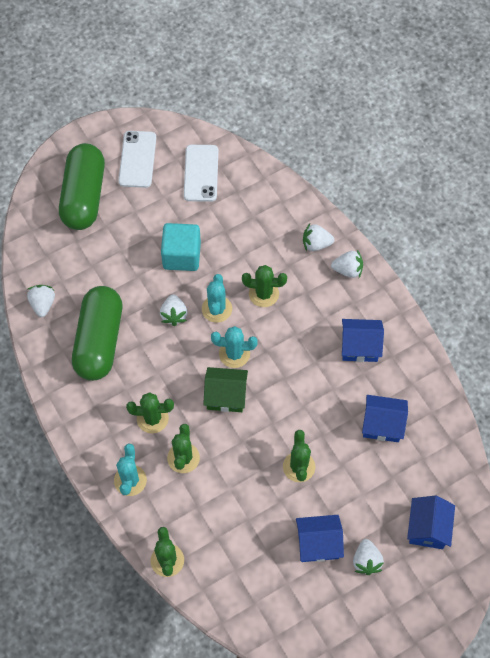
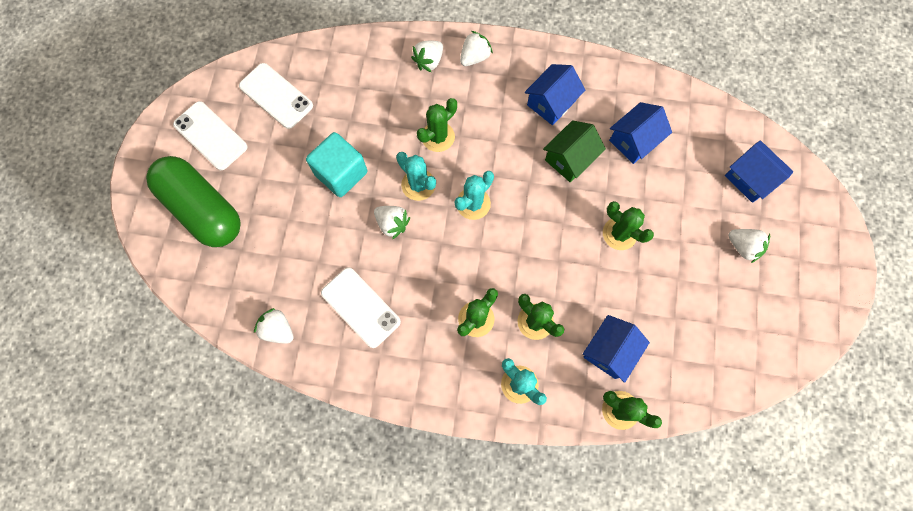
camera: 50 degrees left, 10 degrees up
(99, 341) = (360, 307): green capsule -> white phone
(226, 396) = (506, 241): green house -> green house (570, 159)
(318, 543) = (699, 272): blue house -> blue house (609, 351)

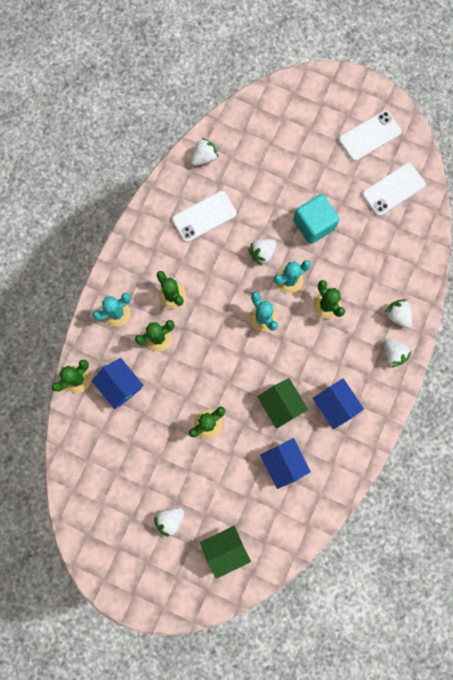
camera: 105 degrees right, 5 degrees up
(202, 209) = (310, 121): green capsule -> none
(750, 178) = (225, 549): blue house -> green house

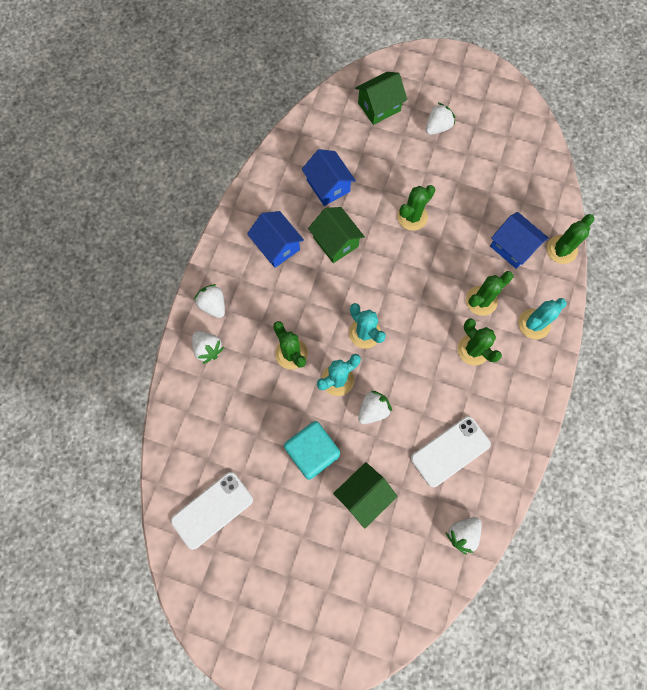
camera: 175 degrees right, 5 degrees down
(276, 190) = (363, 495): none -> green house
(369, 136) = (244, 587): white phone -> none

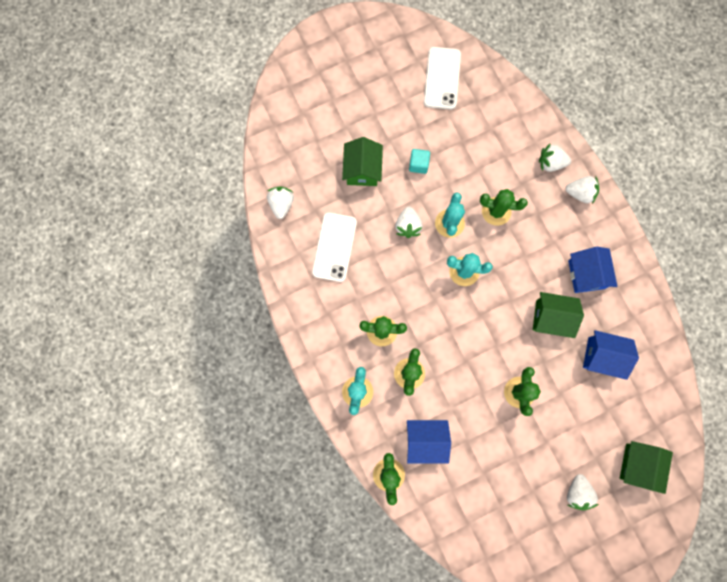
camera: 135 degrees right, 5 degrees up
(277, 246) = (586, 274): blue house -> blue house turned 75 degrees clockwise
(312, 452) = (418, 164): turquoise cube -> turquoise cube, size x0.52

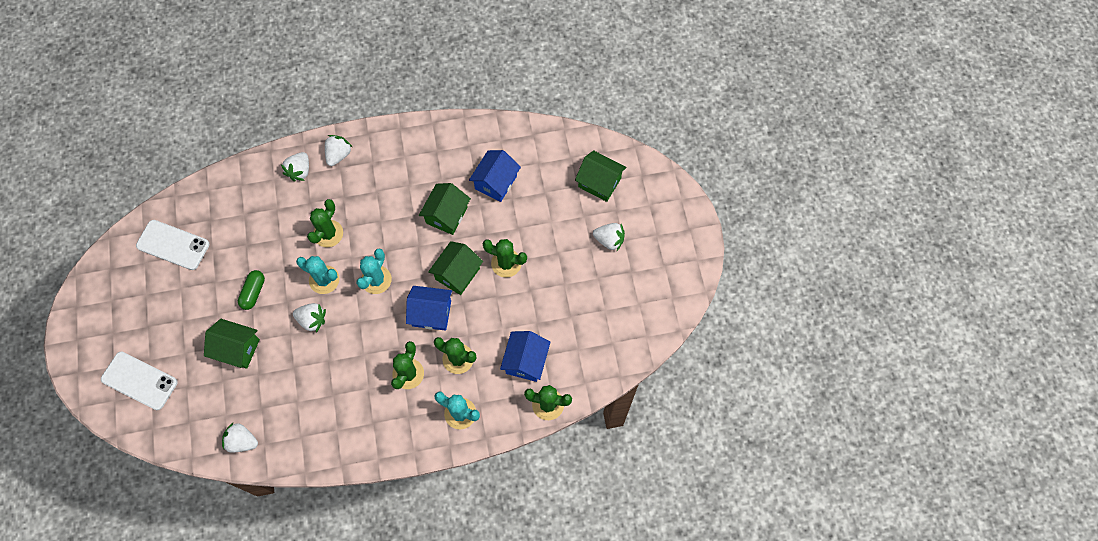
camera: 75 degrees left, 10 degrees down
(334, 247) = (307, 398): white phone -> white phone (139, 381)
(418, 164) = (253, 292): turquoise cube -> green capsule
(493, 347) = (457, 274): none -> green house
(586, 274) = (416, 173): blue house -> blue house (431, 313)

